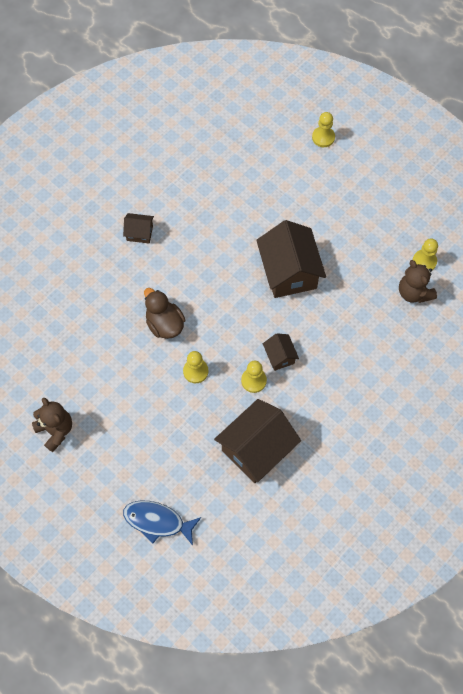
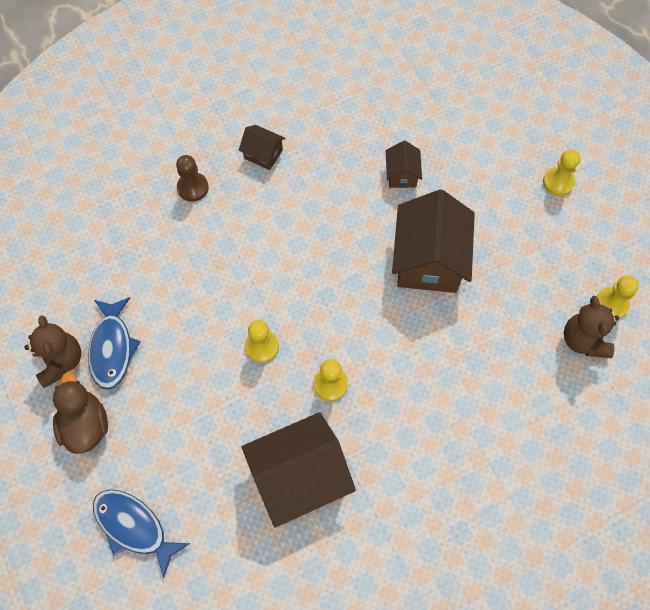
camera: 20 degrees right, 0 degrees up
(89, 409) = (112, 348): none -> blue fish
(97, 274) = (193, 188): none -> brown pawn
(164, 324) = (248, 274): brown duck -> brown duck (85, 425)
(280, 356) = (376, 364): brown house -> brown house (402, 174)
(323, 137) = (533, 109): yellow pawn -> yellow pawn (558, 182)

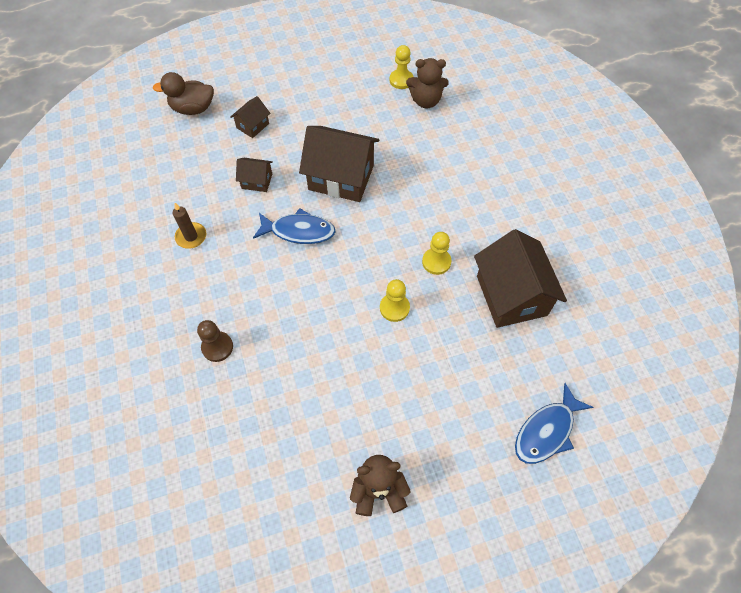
camera: 80 degrees left, 5 degrees down
(85, 425) = (448, 469): brown duck -> brown duck (193, 109)
(112, 348) = (373, 438): blue fish -> blue fish (299, 231)
(263, 154) = (200, 282): brown house -> brown house (252, 126)
(315, 131) = (191, 237): none -> brown candle
(558, 182) = (295, 86): yellow pawn -> none

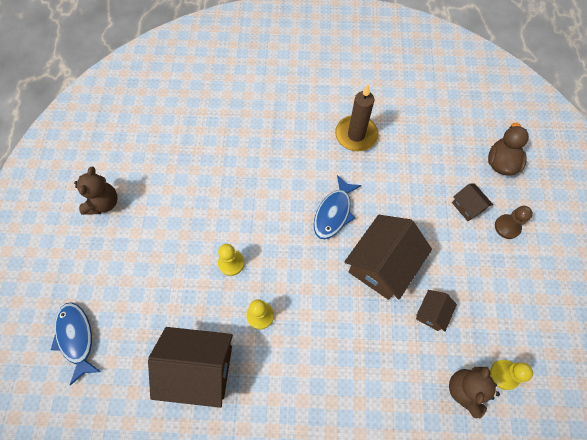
camera: 110 degrees right, 5 degrees up
(191, 237) = (356, 135): brown candle -> brown candle, size x1.65
(217, 347) = (253, 133): brown pawn -> brown pawn (507, 227)
(257, 181) = (399, 194): brown house -> brown house (431, 313)

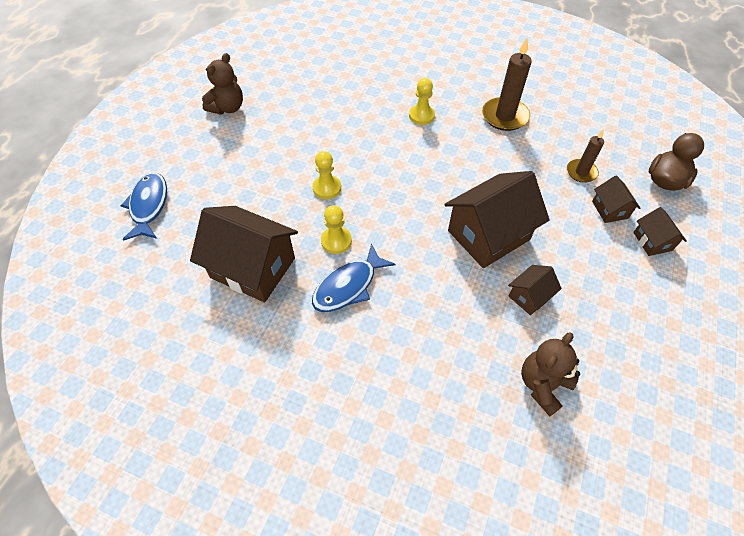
camera: 20 degrees right, 10 degrees down
(334, 213) = (453, 175): blue fish -> blue fish (348, 286)
(435, 175) = (581, 172): none -> brown candle
(504, 374) = (598, 385): yellow pawn -> yellow pawn (421, 116)
(507, 227) = (652, 241): brown pawn -> brown house

